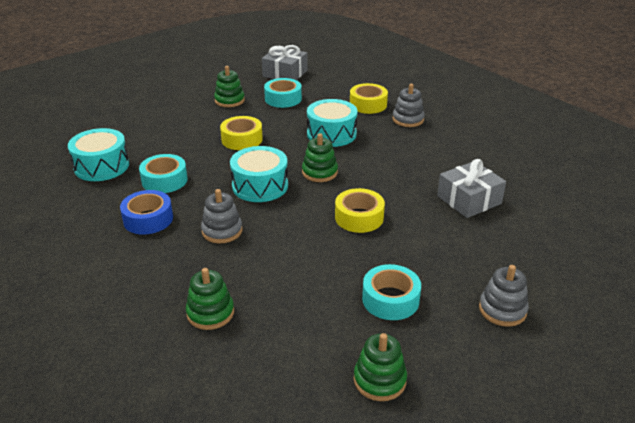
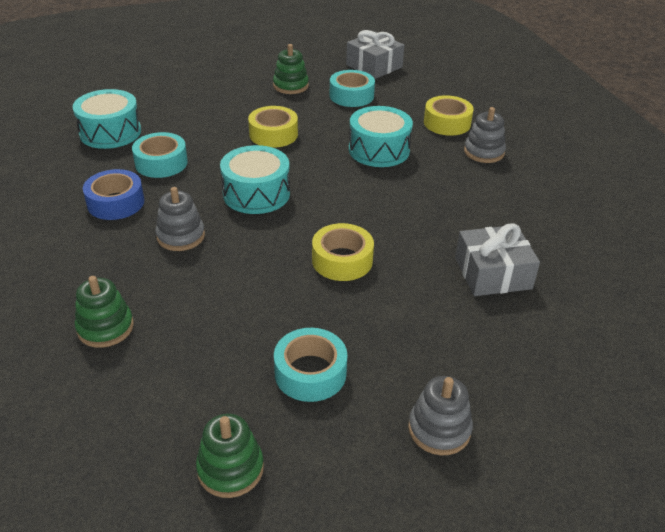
camera: 20 degrees right, 5 degrees up
(319, 172) = (333, 194): green stacking toy -> none

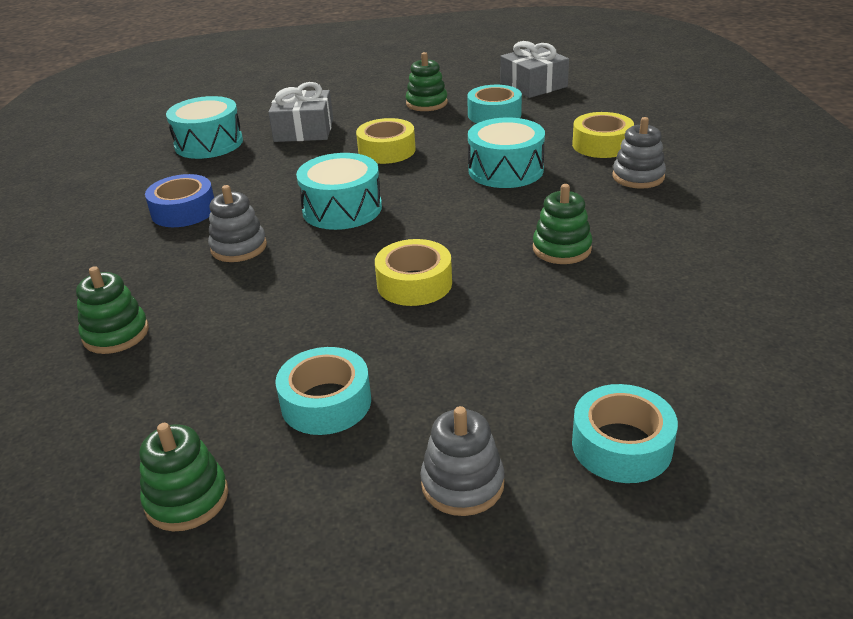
camera: 15 degrees right, 5 degrees down
(161, 163) = (249, 174): turquoise tape -> turquoise tape (621, 445)
(446, 221) = (561, 249): none -> green stacking toy
(492, 273) = (601, 310): grey gift -> grey gift (304, 130)

